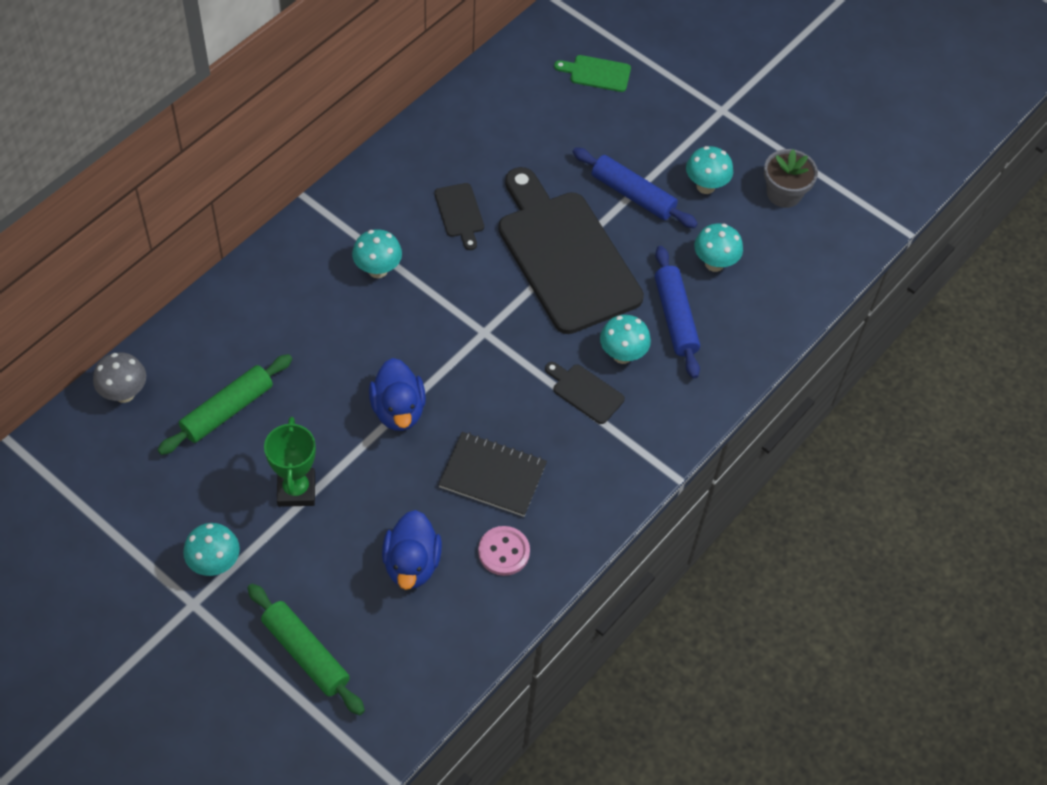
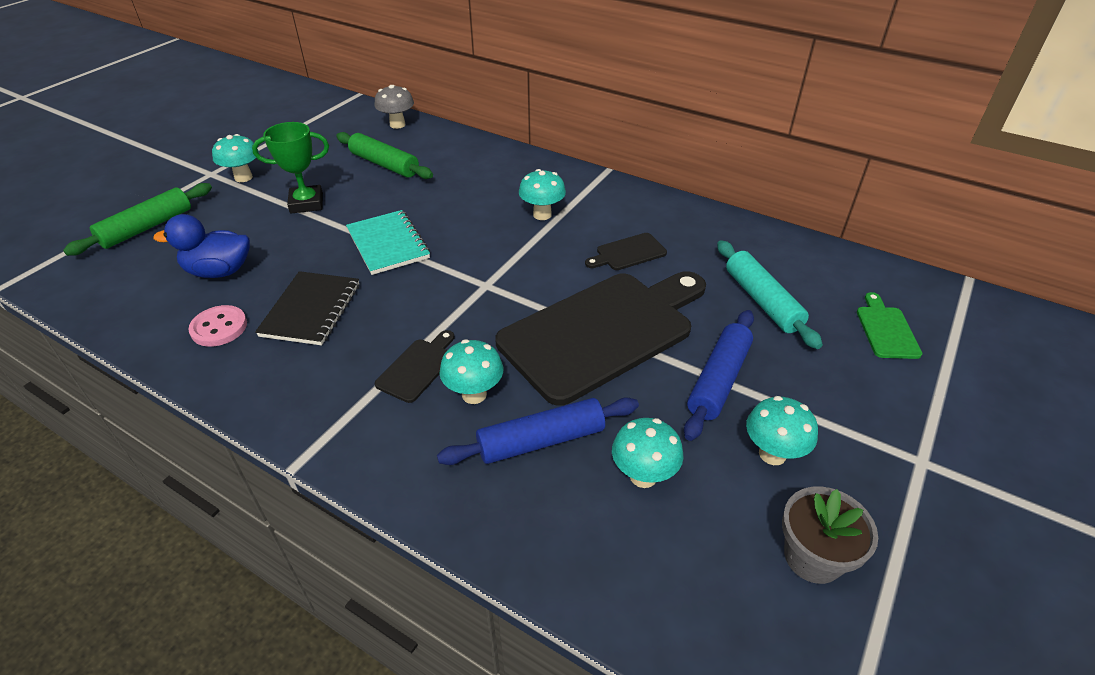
camera: 85 degrees right, 15 degrees down
(398, 410) = (388, 244): blue duck -> turquoise notebook
(547, 137) = (762, 301): none -> turquoise rolling pin

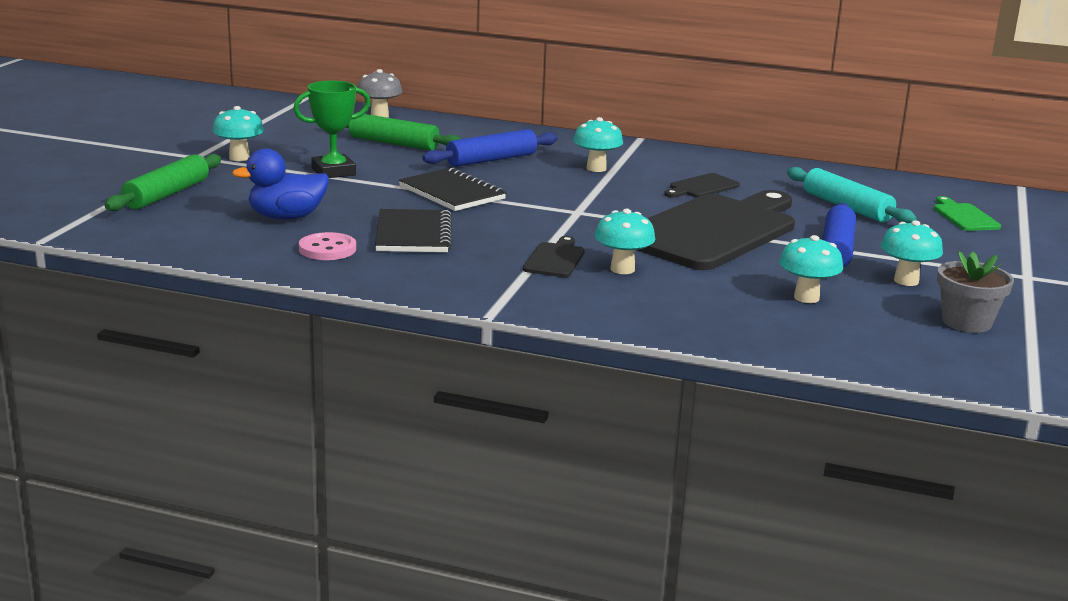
camera: 15 degrees left, 20 degrees down
(388, 244) = (452, 193): turquoise notebook -> black notebook
(541, 441) = (704, 287): blue rolling pin -> blue rolling pin (491, 160)

